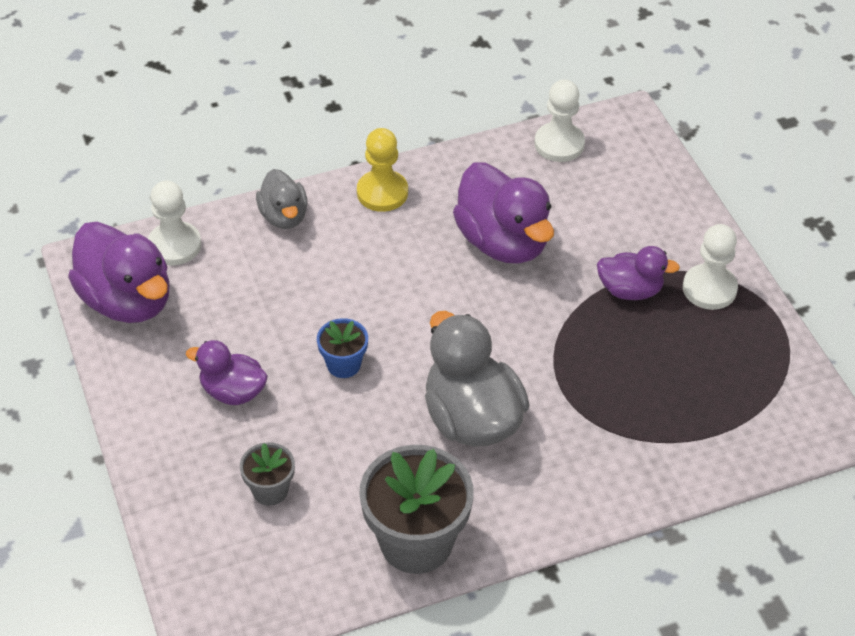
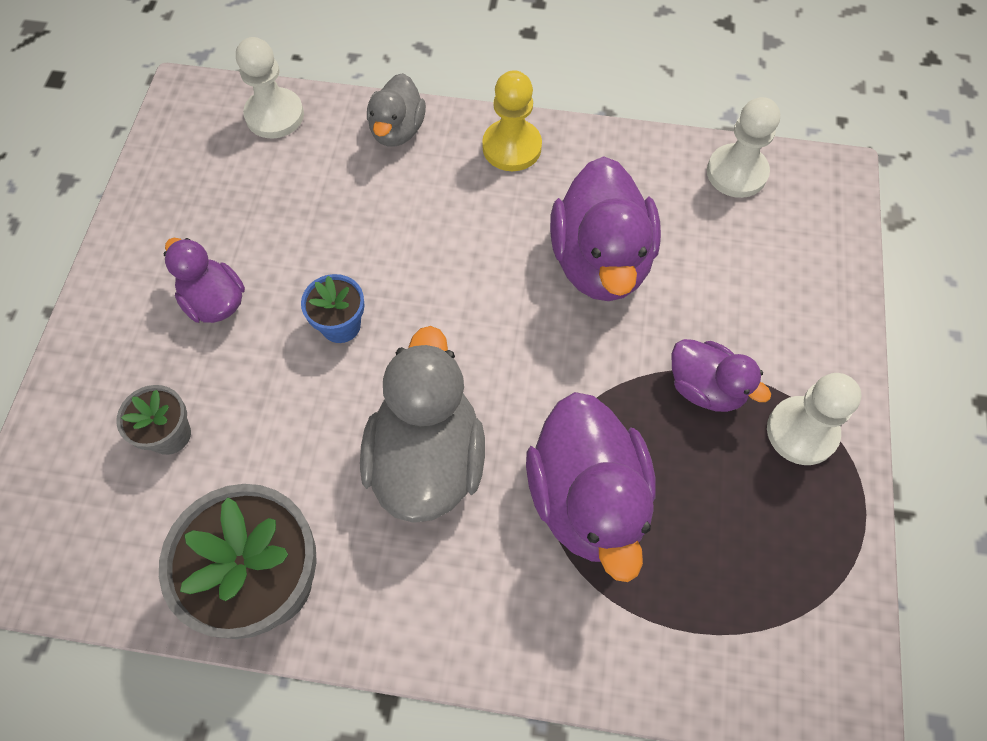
camera: 30 degrees right, 15 degrees up
(127, 300) = (191, 154): purple duck -> purple duck (587, 499)

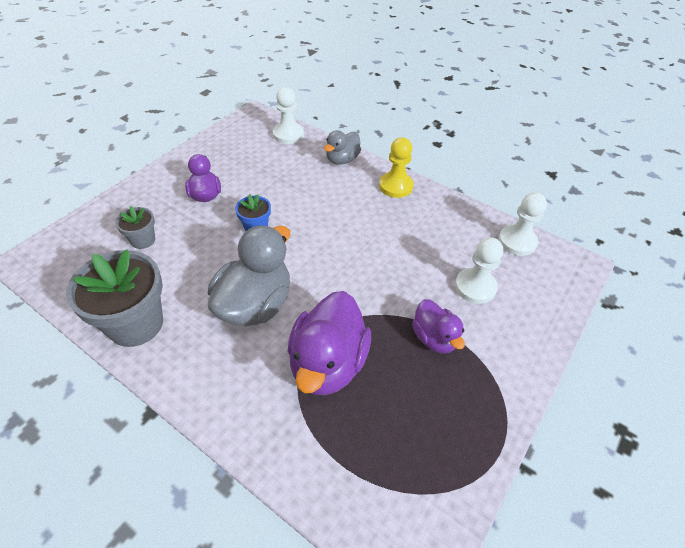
camera: 25 degrees right, 15 degrees down
(600, 261) = (411, 253): purple duck -> none
(801, 432) = (481, 388): white pawn -> white pawn (475, 287)

